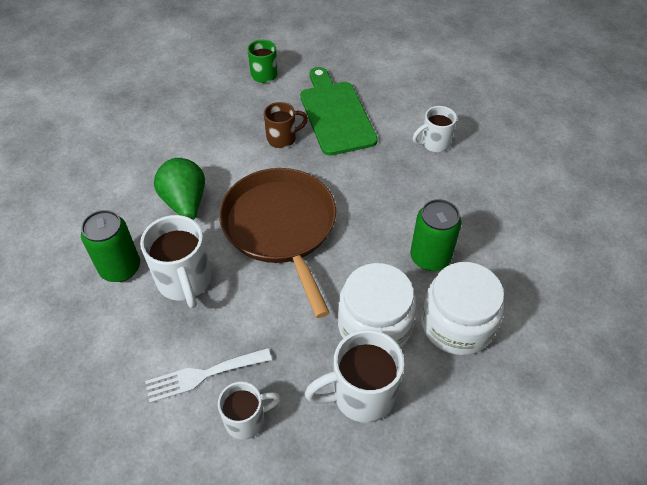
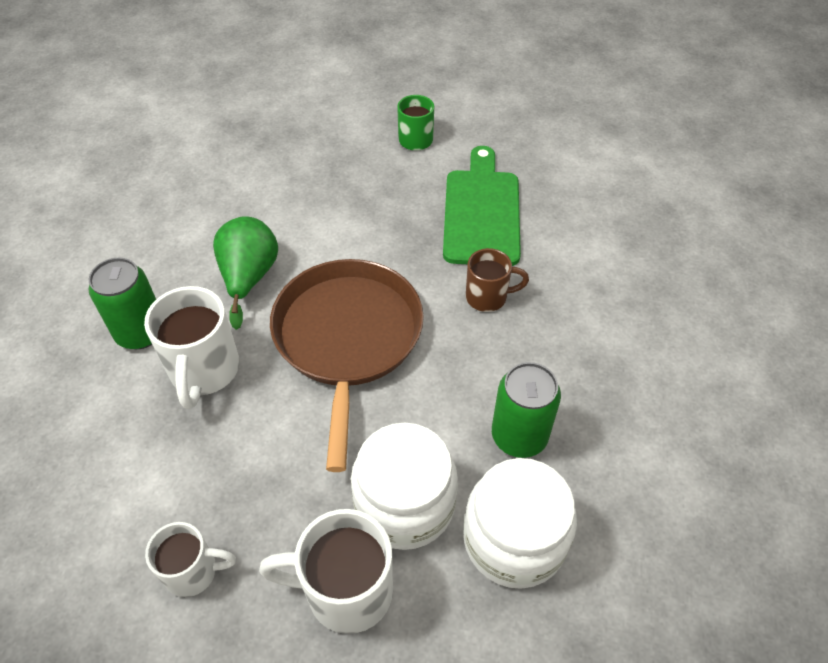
camera: 20 degrees right, 0 degrees up
(203, 375) = (170, 496): white fork -> none
(282, 138) = (401, 226): brown mug -> brown mug (488, 297)
(434, 143) = (594, 283): white mug -> none

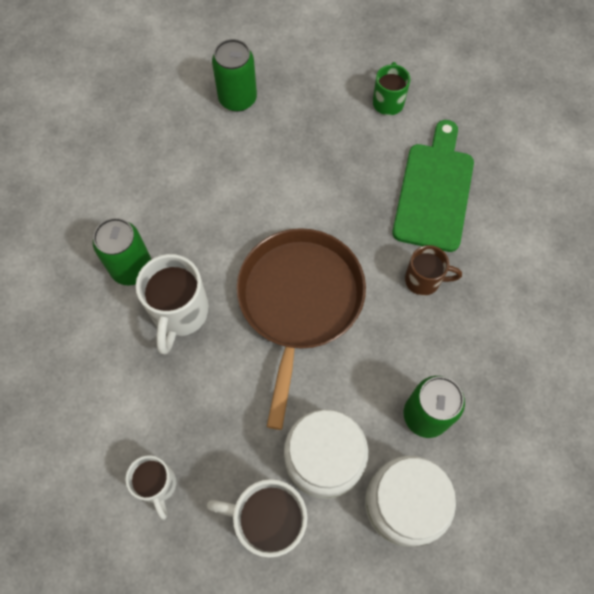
camera: 10 degrees right, 15 degrees up
(193, 572) = (157, 485): white mug -> white mug turned 60 degrees clockwise
(249, 278) = (224, 228): green pear -> none
(250, 155) = (237, 99): none -> green can

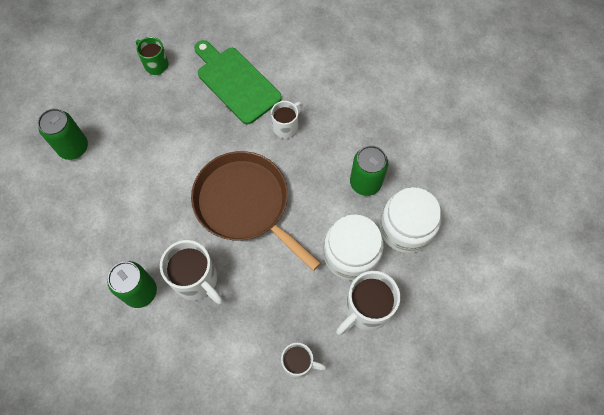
camera: 55 degrees left, 0 degrees up
(424, 280) = (286, 127): brown mug -> white mug

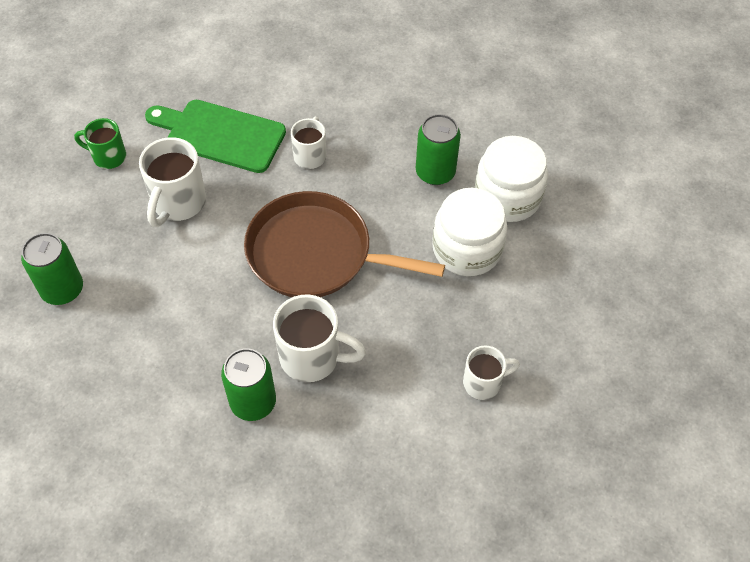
camera: 30 degrees left, 10 degrees down
(366, 309) = (519, 294): white mug -> white mug (178, 203)

